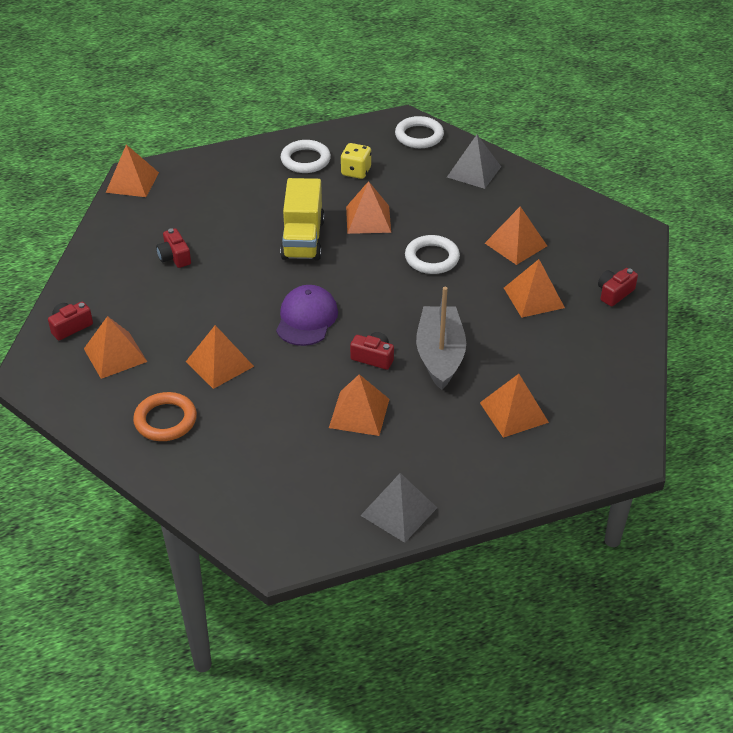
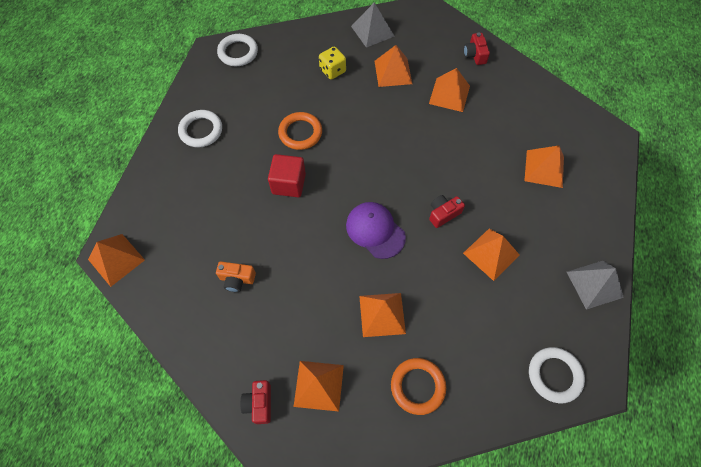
camera: 55 degrees left, 20 degrees up
(174, 257) = (237, 279): red camera -> orange camera
(303, 239) = (289, 184): yellow truck -> red cube
(356, 171) = (243, 109): yellow dice -> yellow dice (332, 71)
(368, 219) = (300, 133): orange pyramid -> orange ring
(432, 258) = (370, 122): white ring -> white ring (554, 375)
(440, 355) = (467, 175): grey boat -> none
(474, 172) = (303, 48): grey pyramid -> grey pyramid (372, 31)

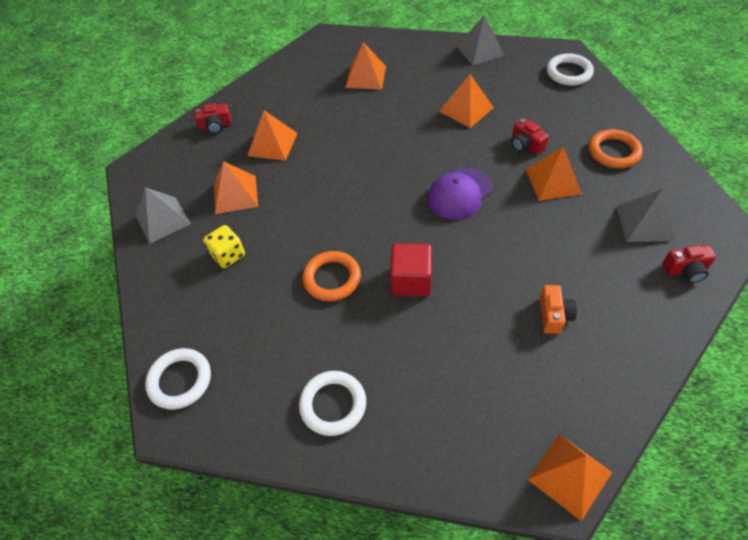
camera: 90 degrees left, 10 degrees down
(319, 385) = (644, 223): orange pyramid -> grey pyramid
(443, 214) = (428, 143): red camera -> red camera (526, 145)

